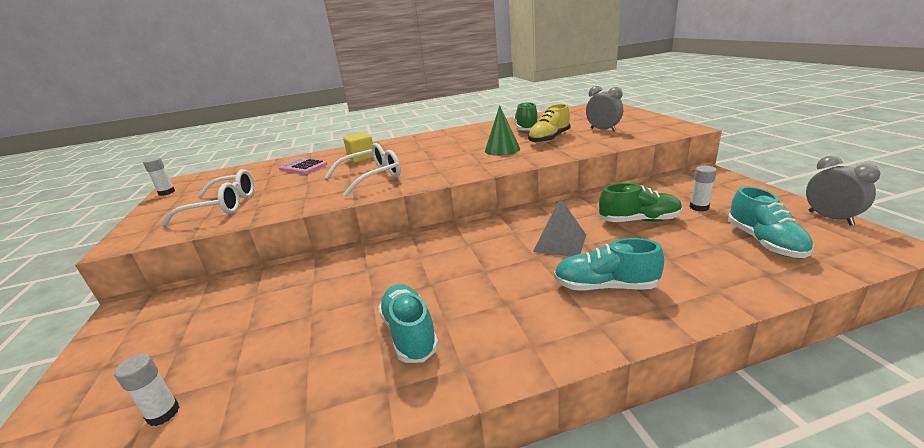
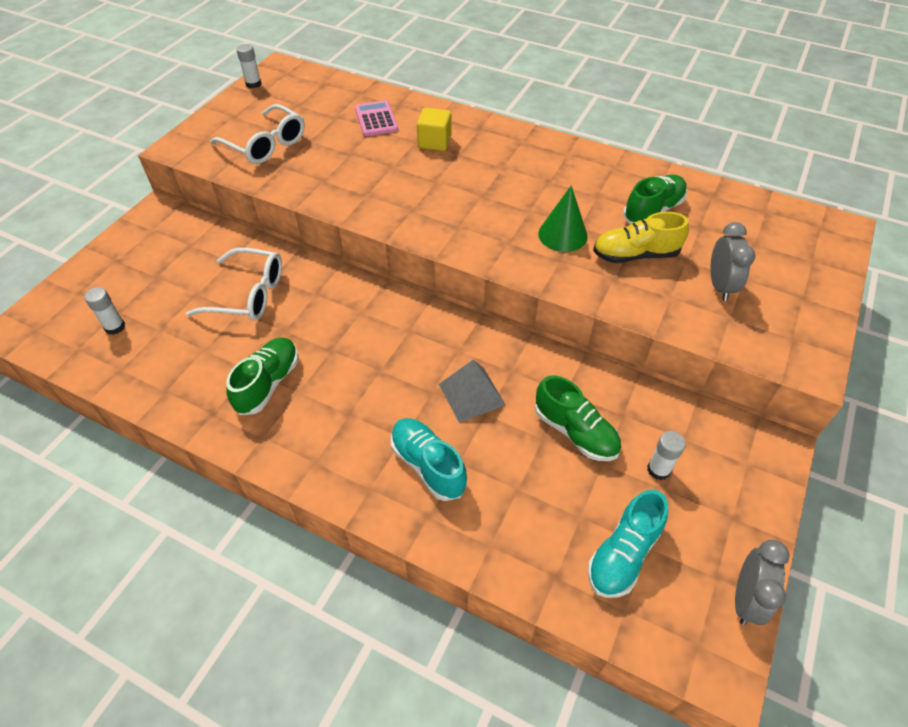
camera: 40 degrees right, 25 degrees up
(371, 177) = (400, 188): white glasses -> white glasses (248, 294)
(409, 333) = (268, 383): turquoise shoe -> green shoe

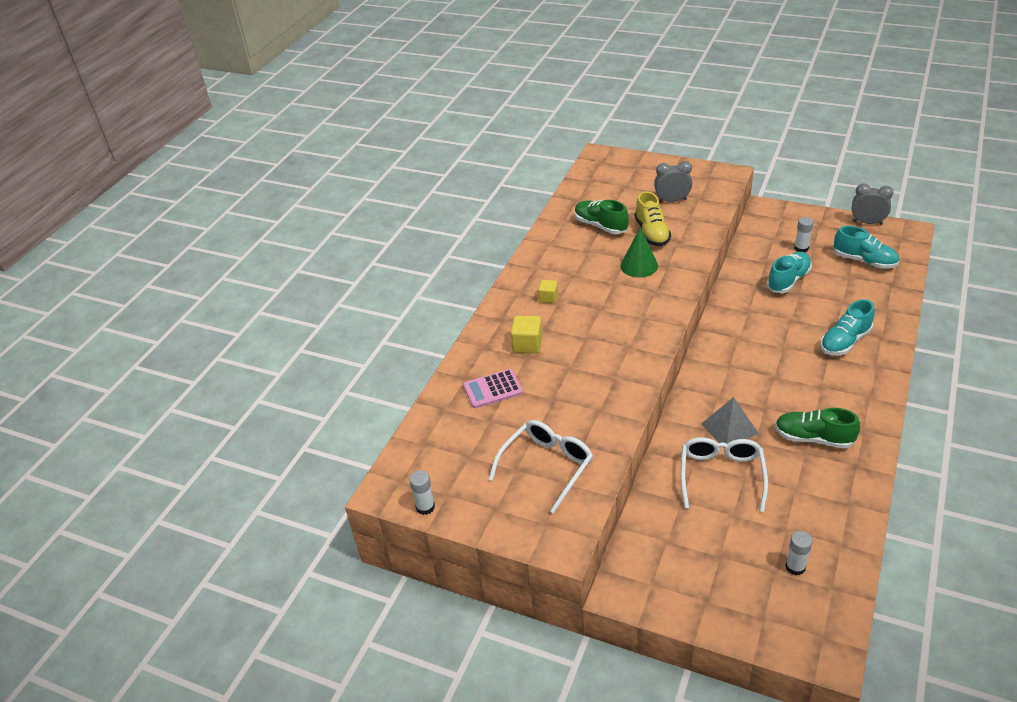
camera: 90 degrees left, 10 degrees down
(471, 394) = (777, 327): grey pyramid -> grey pyramid (729, 428)
(509, 160) = (548, 298): none -> yellow cube
(575, 432) = (788, 280): green shoe -> turquoise shoe

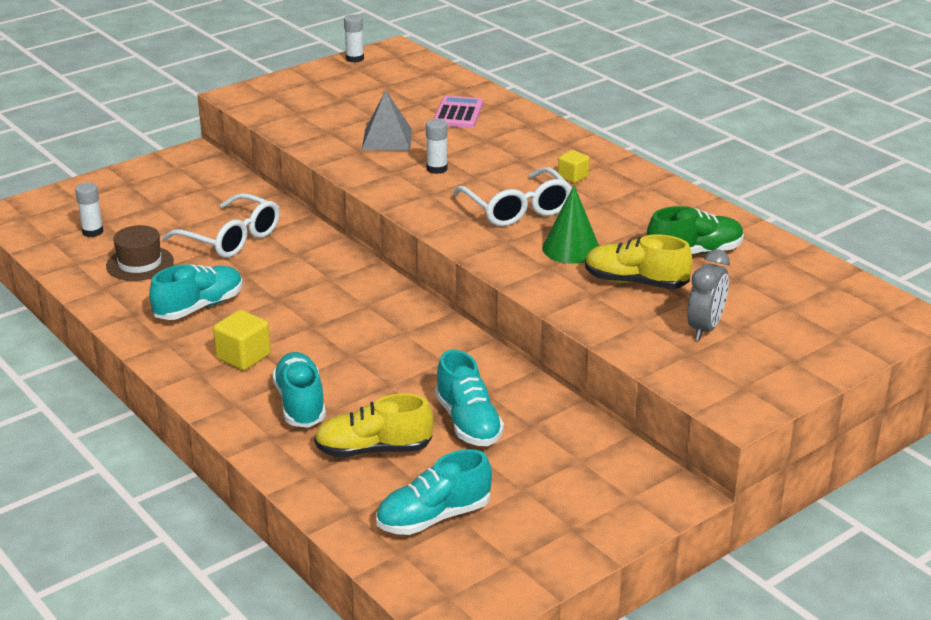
camera: 115 degrees right, 10 degrees down
(527, 344) = (504, 145): yellow cube -> yellow cube (243, 357)
(547, 466) = (326, 110): white glasses -> white glasses (517, 209)
(729, 428) = (279, 266): grey pyramid -> grey pyramid (387, 139)
(801, 248) = (529, 473): white glue stick -> white glue stick (437, 169)
(802, 505) = (140, 263): none -> brown hat
(813, 438) = (199, 307): green shoe -> turquoise shoe
(845, 299) = (374, 450): none -> yellow shoe
(867, 222) = (527, 583): grey clock -> none

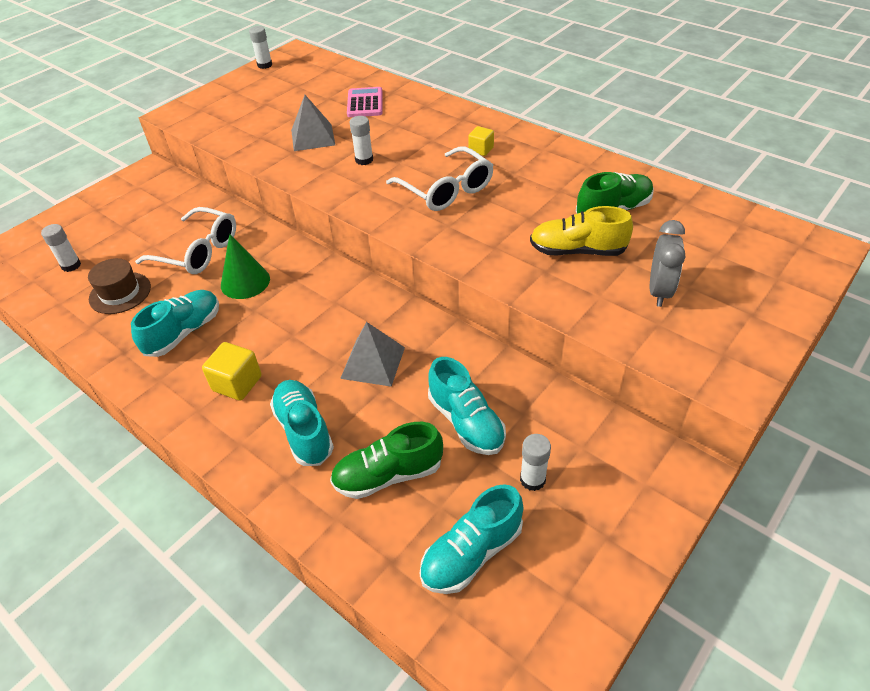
camera: 10 degrees left, 15 degrees up
(374, 450) = (388, 475): yellow shoe -> green shoe
(389, 361) = (373, 362): none -> grey pyramid
(517, 476) = (532, 479): none -> white glue stick
(571, 248) = (507, 224): green cone -> green cone (245, 282)

